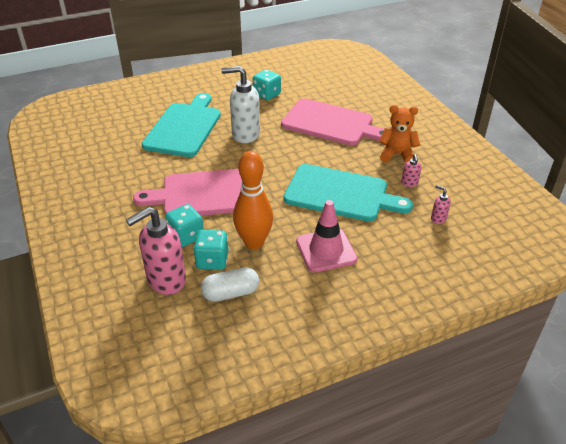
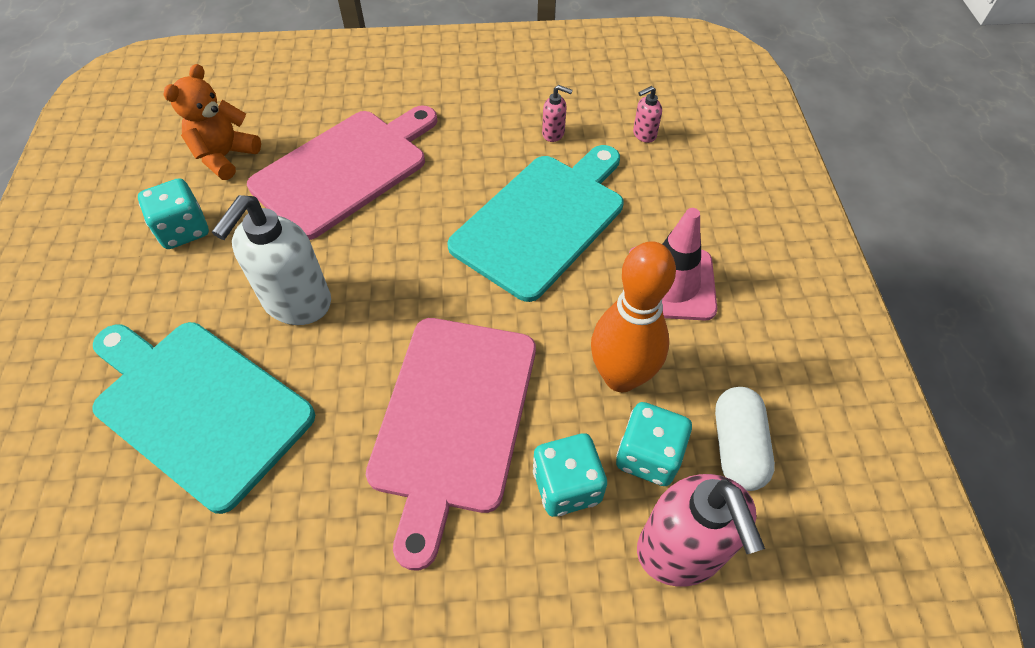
camera: 70 degrees left, 15 degrees up
(397, 155) = (479, 122): orange teddy bear -> orange teddy bear (225, 156)

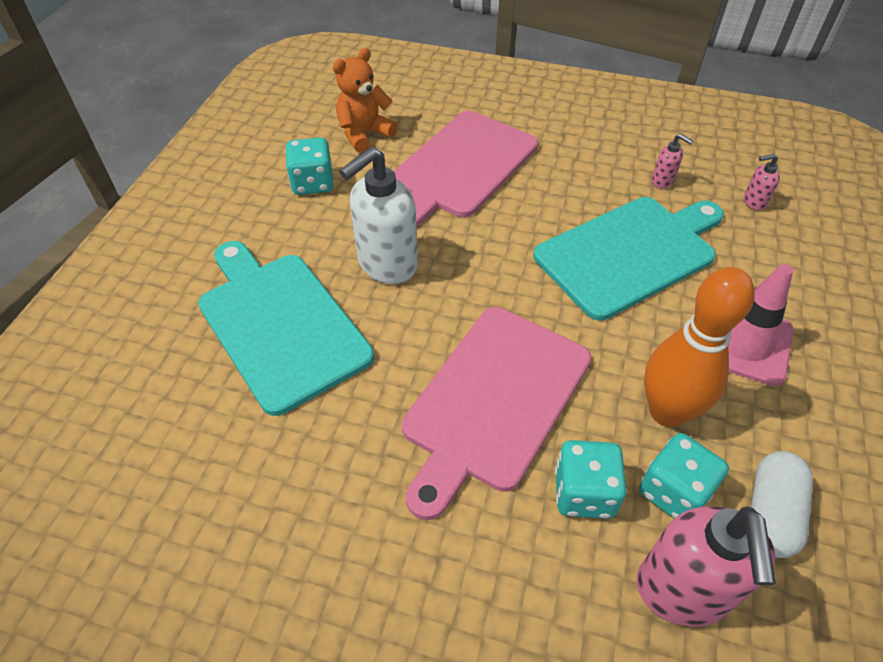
camera: 20 degrees right, 5 degrees down
(345, 169) = (461, 167): pink cutting board -> pink cutting board turned 150 degrees clockwise

